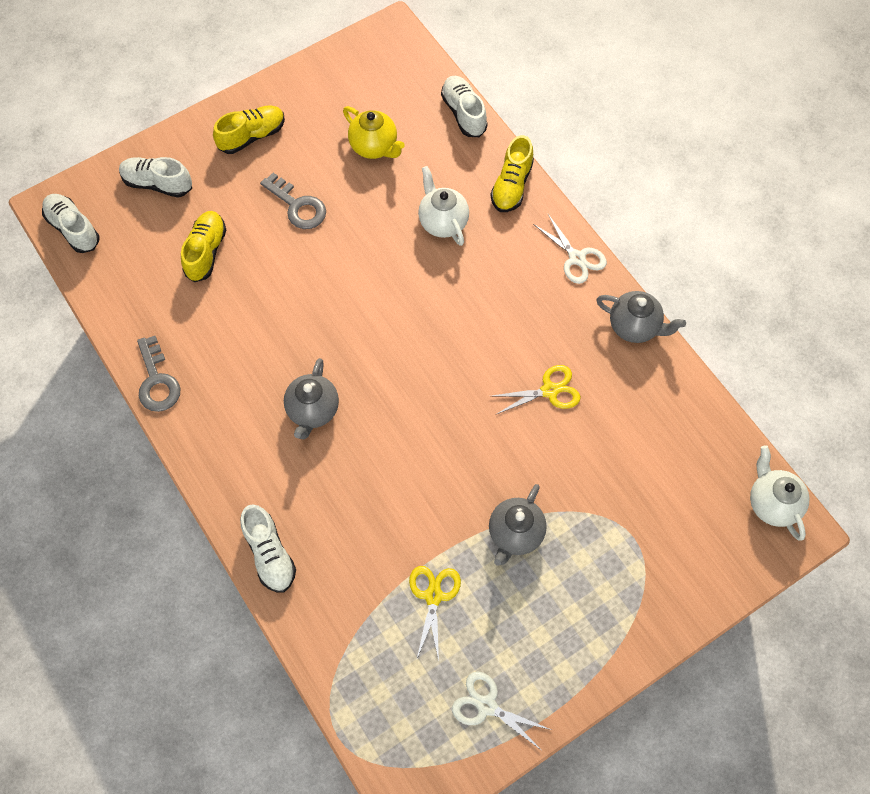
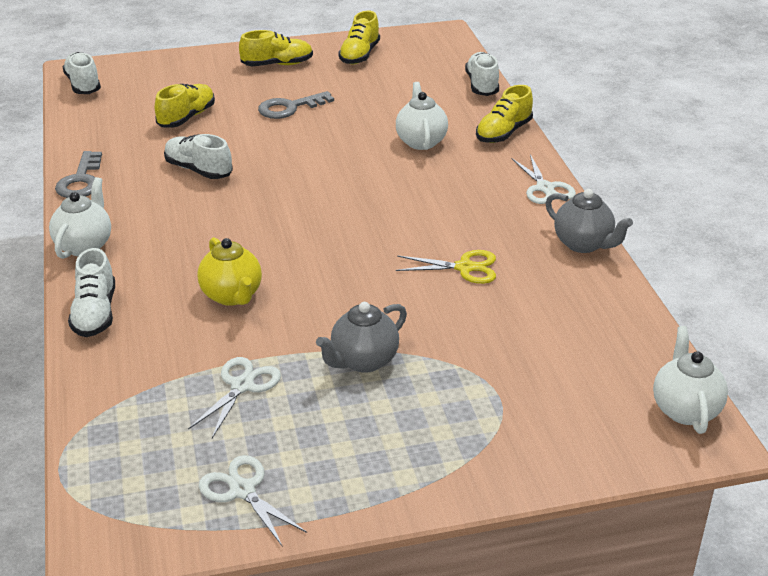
camera: 20 degrees right, 30 degrees down
(157, 184) = (175, 74): white shoe -> white shoe (198, 170)
(212, 470) = (84, 245): none -> white teapot
(298, 206) = (289, 108): grey key -> grey key turned 90 degrees clockwise
(313, 411) = (211, 229): grey teapot -> none
(326, 96) = (359, 55): none -> yellow shoe
(374, 147) = (384, 89): yellow teapot -> yellow teapot (232, 296)
(433, 596) = (242, 386): yellow scissors -> white scissors

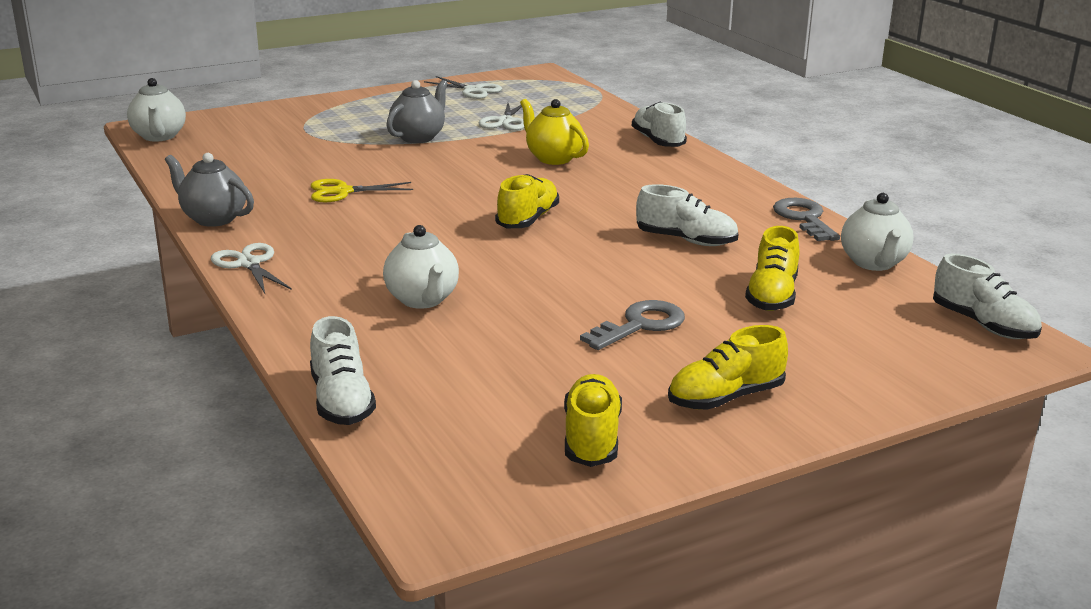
camera: 165 degrees right, 10 degrees down
(84, 245) = (724, 174): white teapot -> white teapot (874, 263)
(503, 133) = (302, 324): yellow shoe -> yellow shoe (527, 219)

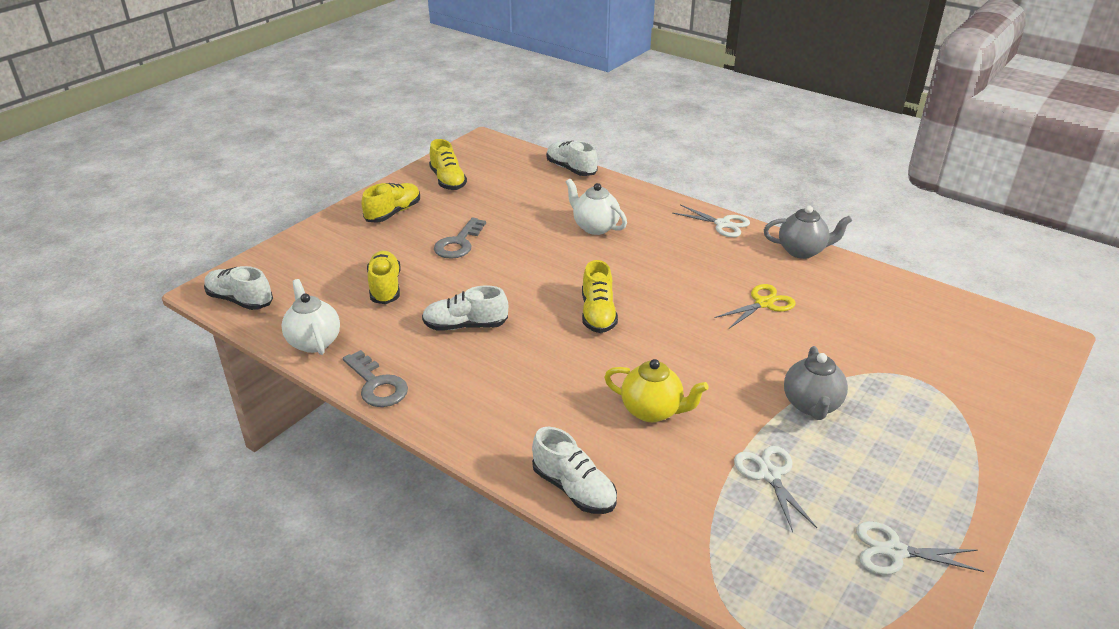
camera: 155 degrees right, 10 degrees up
(159, 137) = (1011, 327): white teapot -> none

